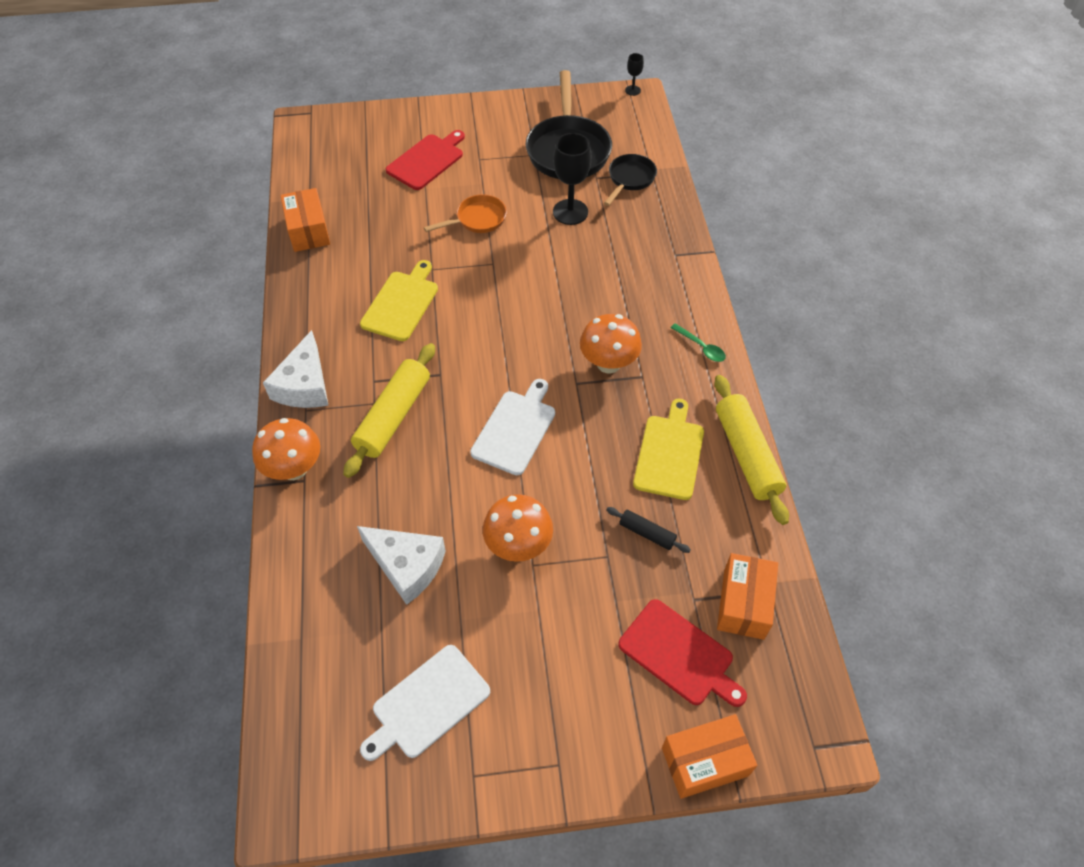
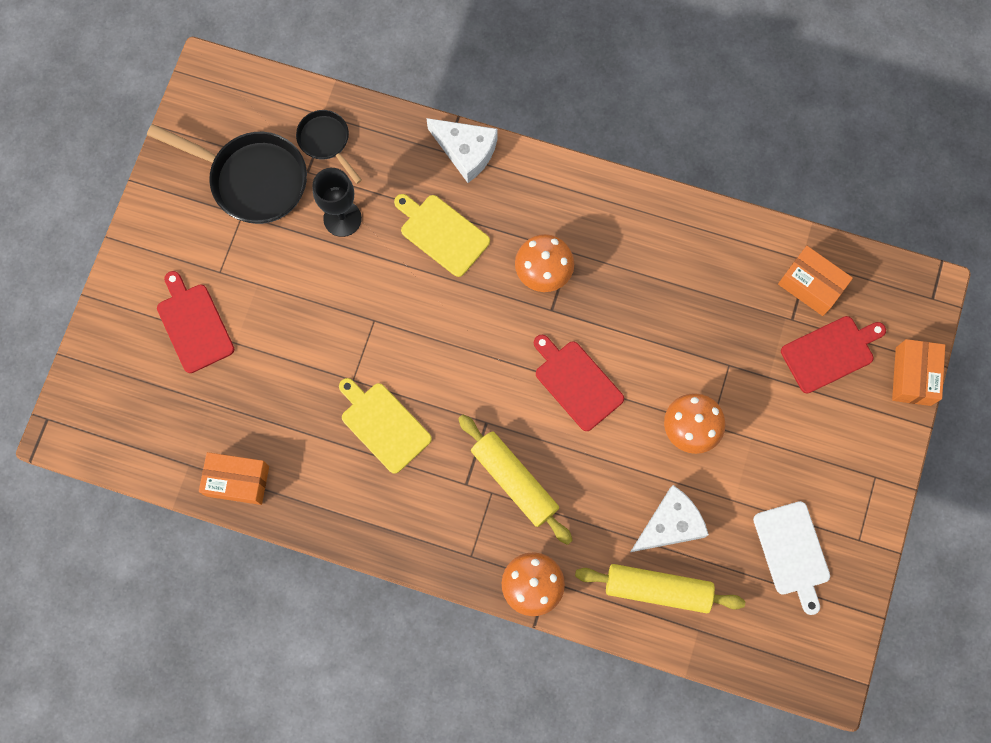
camera: 65 degrees left, 20 degrees up
(304, 385) = (441, 548): white cheese -> white cheese (466, 151)
(477, 219) = (307, 310): orange pan -> none
(515, 429) = (576, 383): white cutting board -> red cutting board
(632, 90) = (196, 72): black goblet -> none
(647, 533) = (722, 325): black rolling pin -> none
(669, 454) = (658, 270): yellow cutting board -> yellow cutting board (442, 233)
(701, 347) = (562, 187): green spoon -> none
(747, 454) = (686, 211): yellow rolling pin -> yellow rolling pin (657, 589)

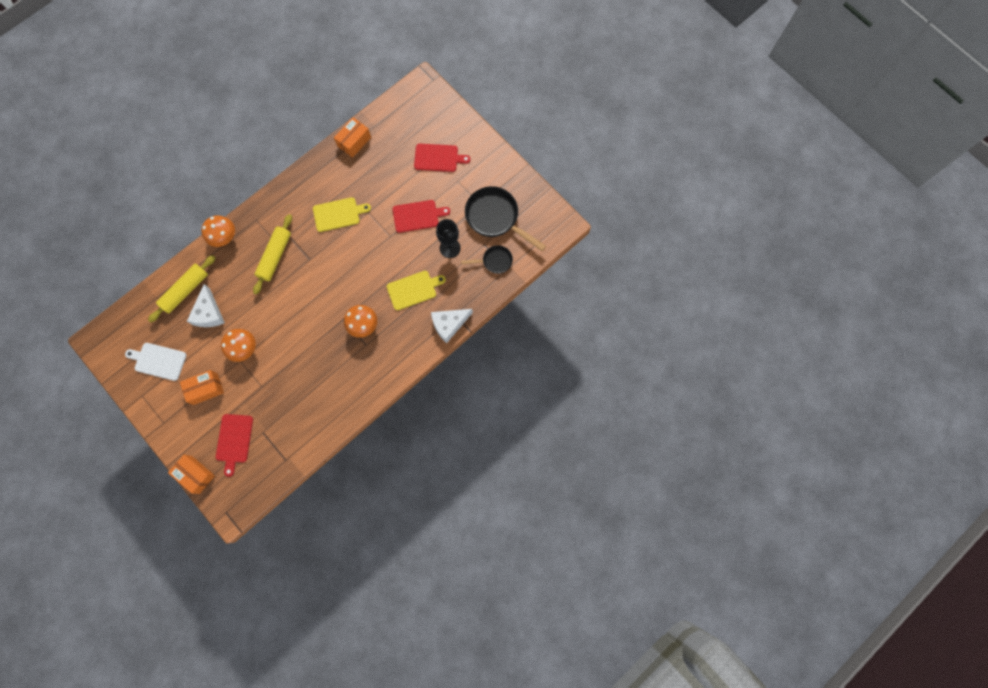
camera: 120 degrees right, 0 degrees up
(252, 179) = (495, 218): black pan -> black pan turned 75 degrees clockwise
(514, 481) = (275, 256): yellow rolling pin -> yellow rolling pin turned 60 degrees counterclockwise
(576, 383) = (301, 310): red cutting board -> red cutting board (417, 216)
(811, 285) = (273, 453): orange box -> orange box (205, 389)

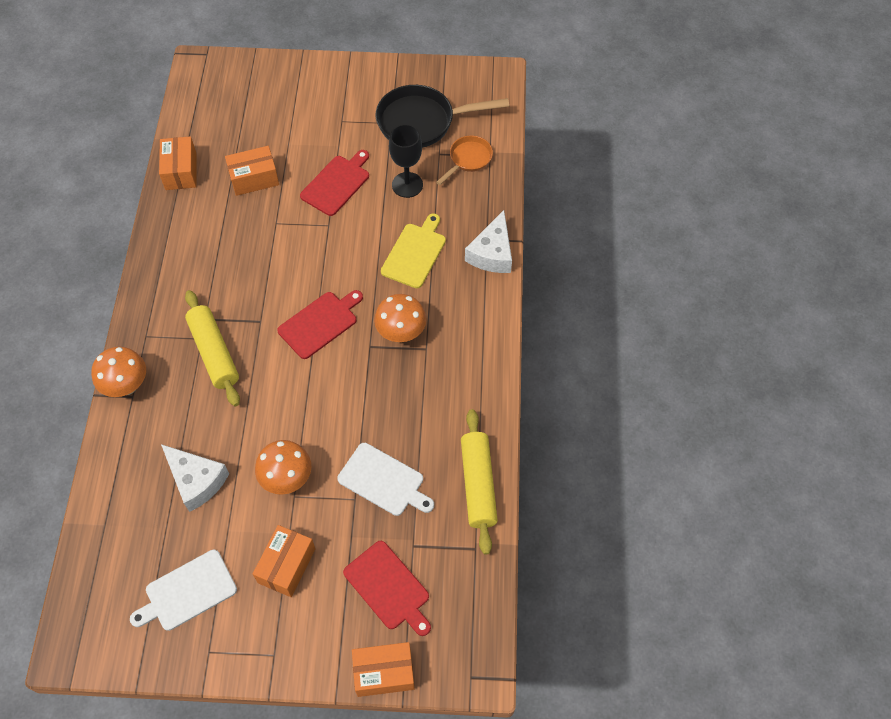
camera: 45 degrees left, 15 degrees down
(185, 290) = (137, 483): yellow rolling pin -> yellow rolling pin (478, 484)
(281, 390) = (383, 481): none -> white cutting board
(338, 214) = (243, 251): yellow cutting board -> none
(383, 177) = (254, 178): none -> orange box
(438, 158) = (296, 116): red cutting board -> red cutting board (320, 323)
(494, 261) = (468, 159): black pan -> orange pan

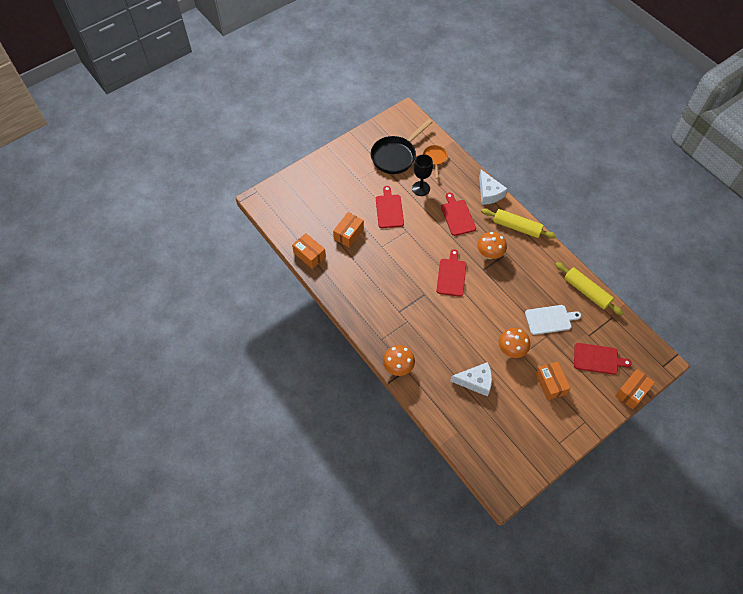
camera: 40 degrees left, 0 degrees up
(188, 592) = (524, 427): white cutting board -> none
(214, 352) = (420, 323): yellow rolling pin -> yellow rolling pin (517, 227)
(415, 253) = (457, 216): yellow cutting board -> red cutting board

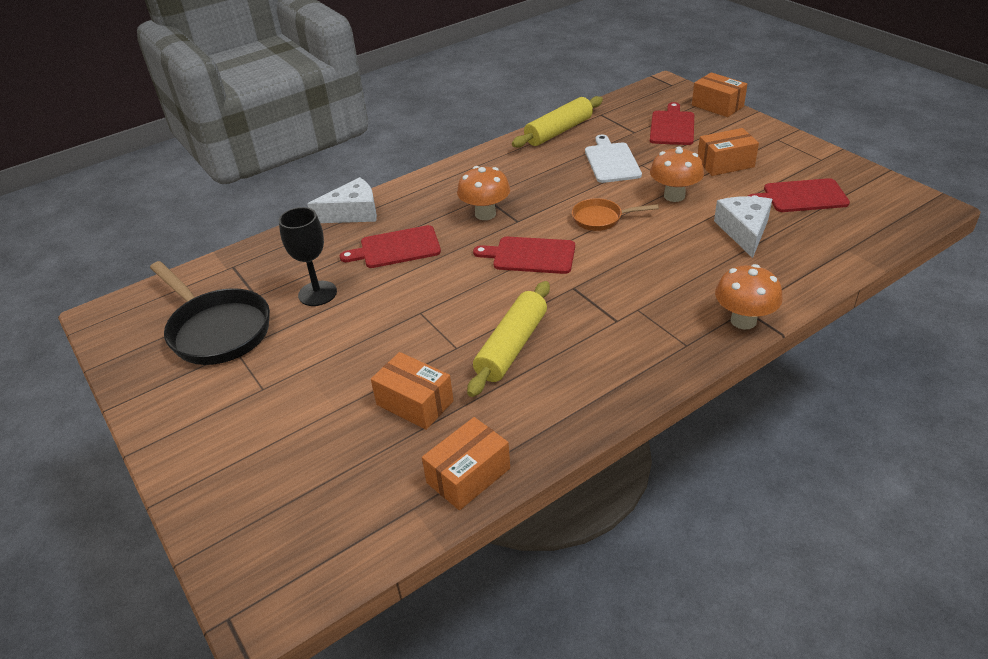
camera: 85 degrees left, 20 degrees down
(389, 210) = (361, 338): red cutting board -> red cutting board (801, 196)
(434, 159) = (248, 276): orange pan -> orange pan (601, 219)
(517, 227) = (432, 186): yellow rolling pin -> yellow rolling pin (511, 346)

